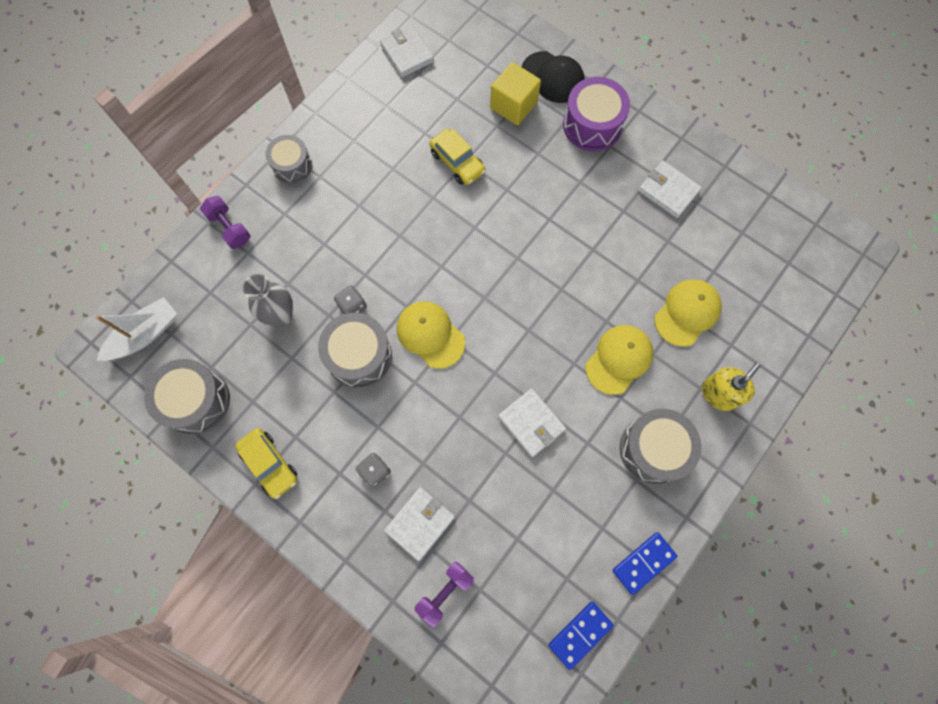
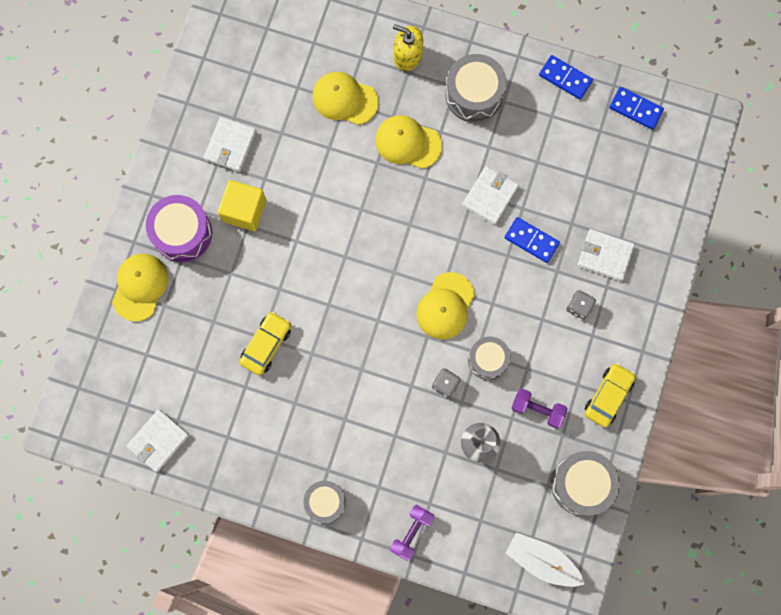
camera: 110 degrees left, 5 degrees up
(359, 356) = (488, 360): grey drum -> grey drum, size x0.66
(445, 592) = (647, 217): purple dumbbell -> purple dumbbell (537, 409)
(466, 448) = (531, 240): none -> blue domino
(513, 105) = (185, 314): yellow cube -> yellow cube (244, 210)
(553, 77) = (140, 287): black cap -> yellow cap

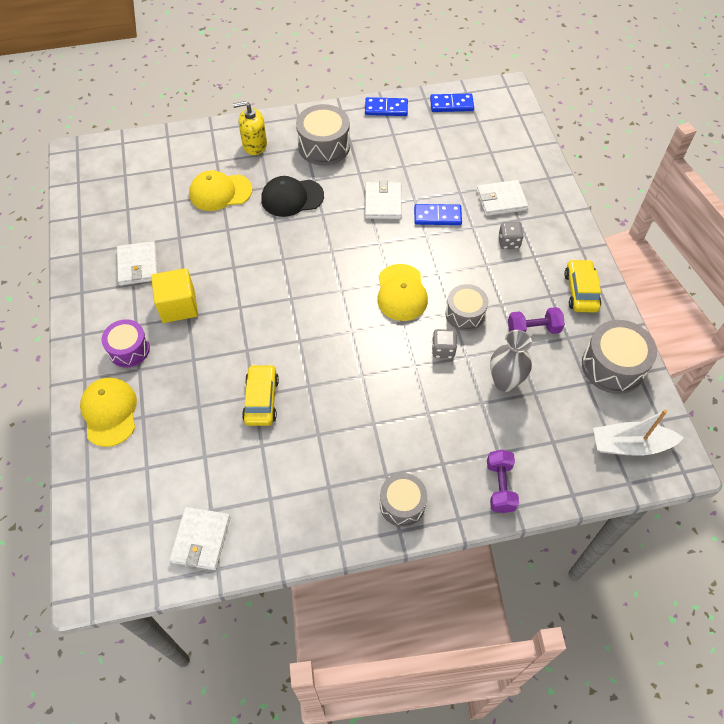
camera: 30 degrees left, 20 degrees down
(182, 233) = (129, 349): purple drum -> purple drum, size x0.66
(408, 142) = (292, 198): yellow cap -> black cap

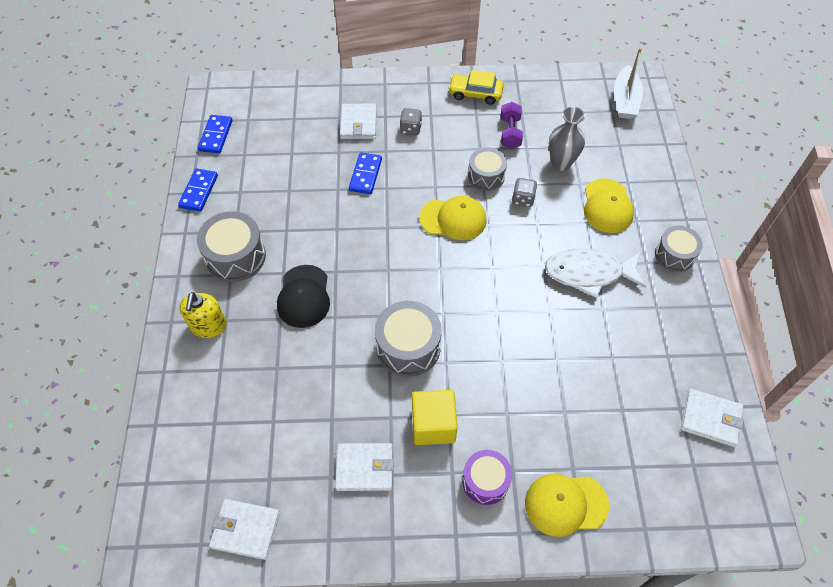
camera: 80 degrees left, 0 degrees up
(220, 192) = (273, 369): yellow cap -> yellow cap (607, 206)
(261, 400) = (562, 353): yellow car -> none
(360, 418) = (588, 273): none -> white fish
(383, 203) = (335, 215): white wallet -> white wallet (245, 530)
(500, 486) = (658, 186): purple dumbbell -> none
(613, 366) = (553, 92): grey drum -> grey drum (408, 347)

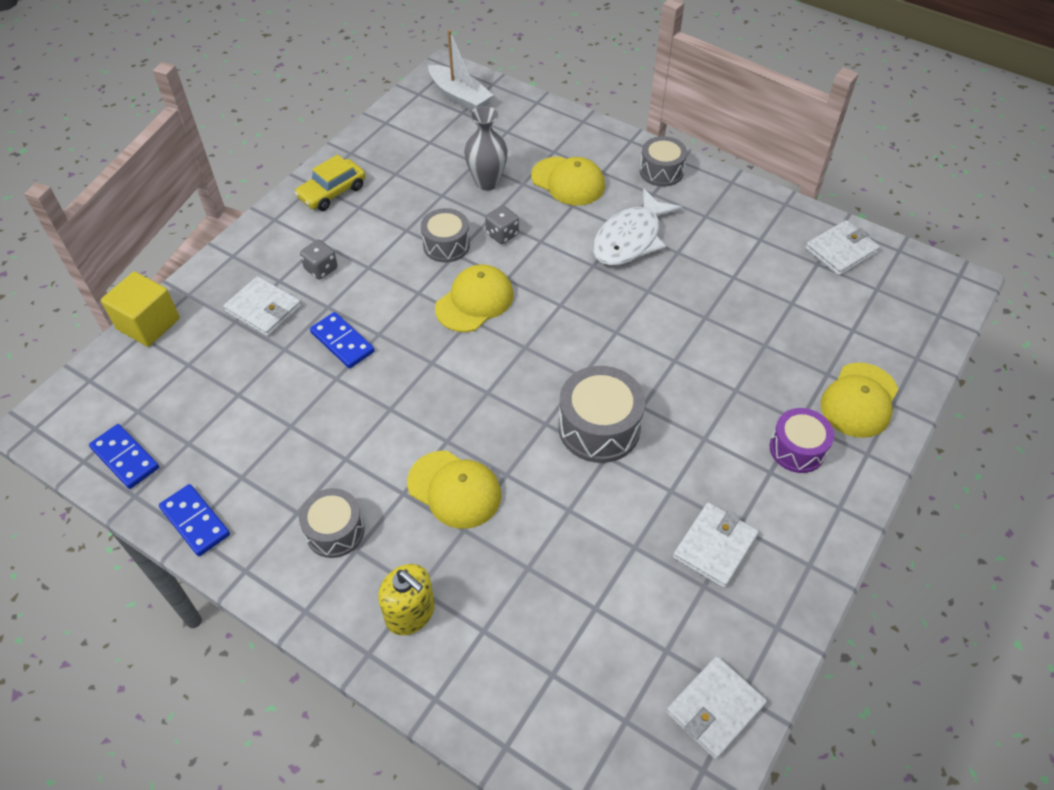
camera: 55 degrees left, 5 degrees down
(235, 256) = (335, 531): grey drum -> grey drum, size x0.66
(304, 296) = (454, 489): black cap -> yellow cap
(433, 425) = (706, 457): yellow cube -> yellow cube (148, 324)
(510, 133) = (411, 196): purple dumbbell -> none

